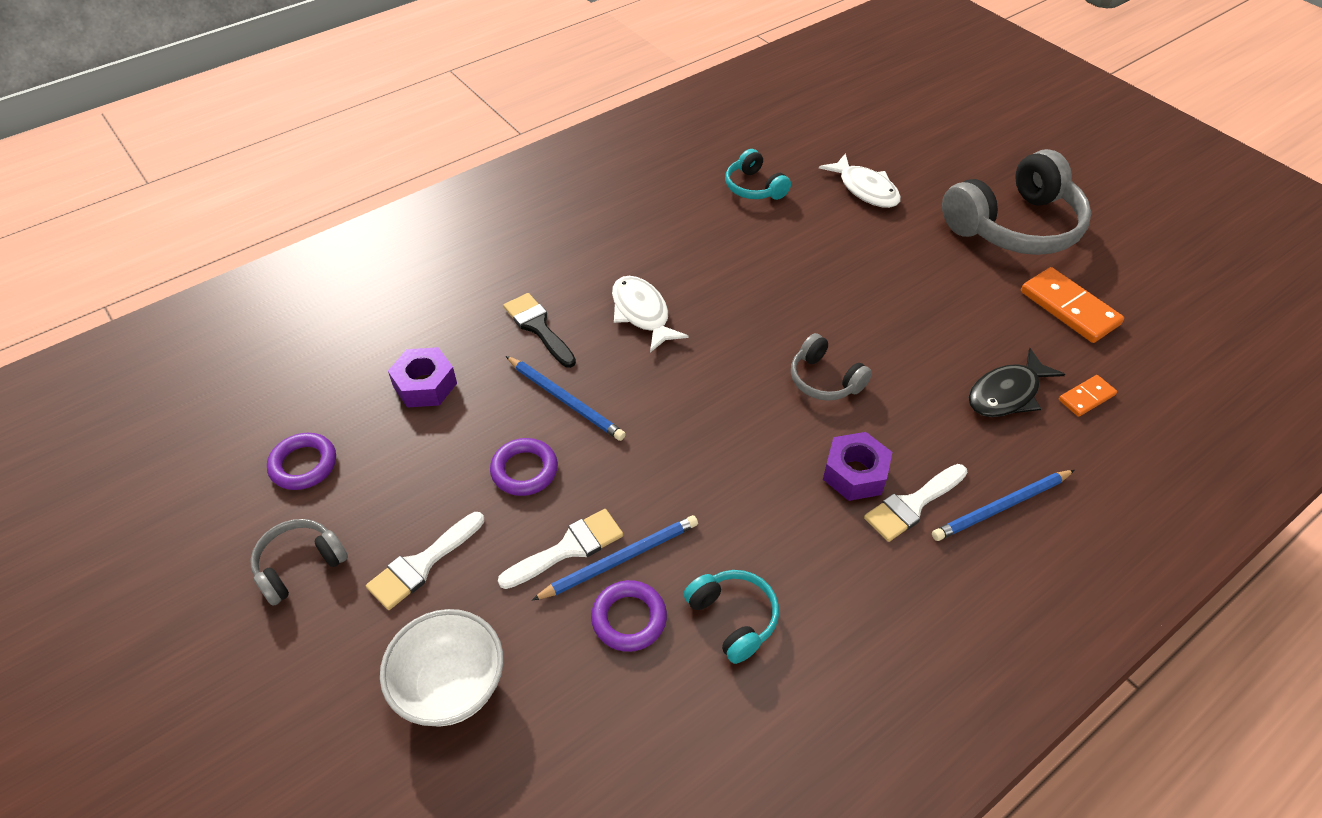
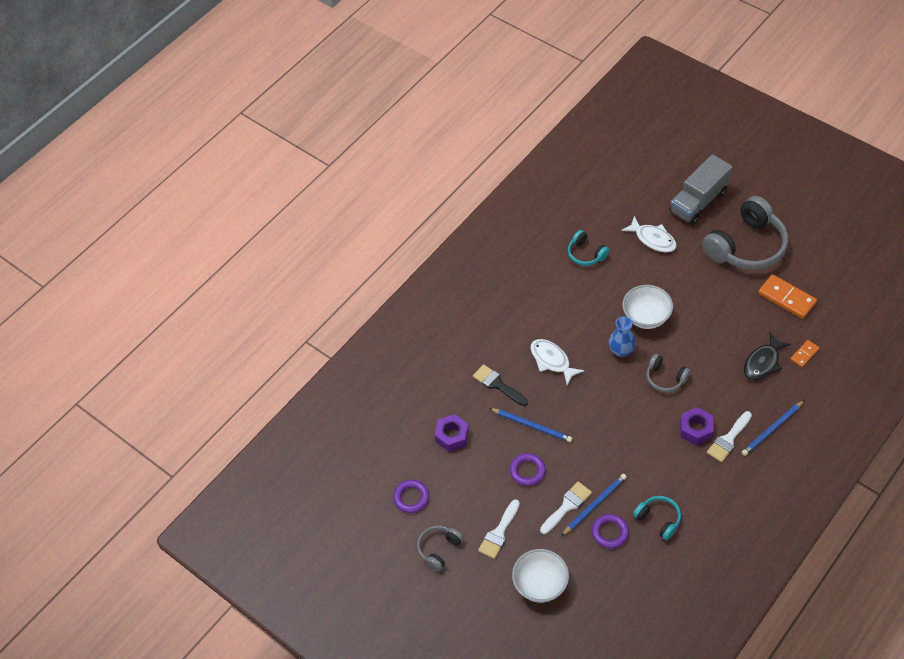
camera: 10 degrees left, 5 degrees up
(762, 323) = (621, 350): none -> blue vase
(820, 286) = (646, 317): none -> white bowl
(951, 158) = (698, 201): none -> grey truck

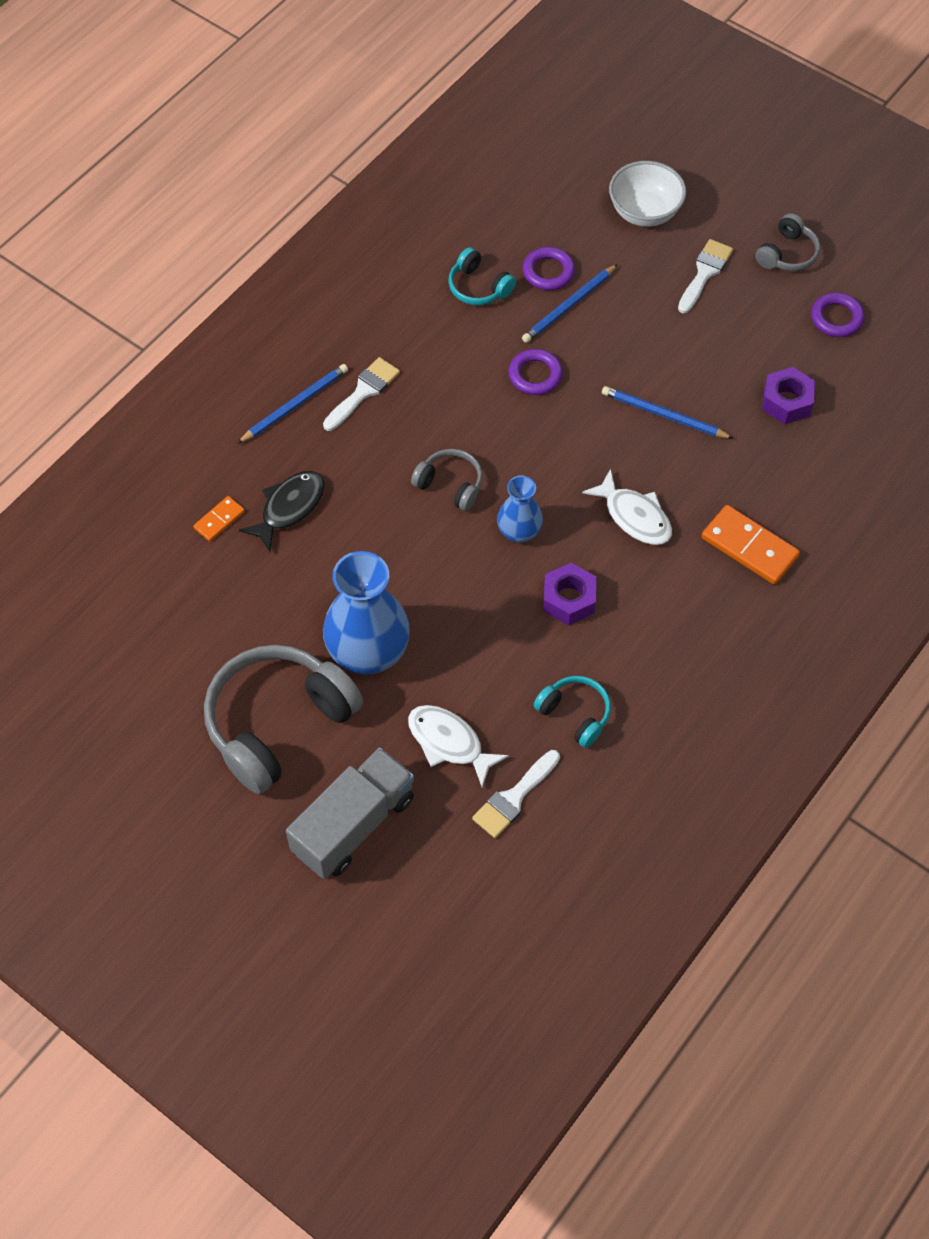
camera: 175 degrees right, 5 degrees up
(497, 384) = (721, 479): black brush -> none
(527, 471) = (668, 351): purple ring -> purple ring (535, 375)
(567, 506) = (608, 305): white brush -> white brush (514, 797)
(646, 317) = (473, 589): white bowl -> none
(695, 429) = (411, 406): purple nut -> purple nut (569, 599)
(702, 282) = (368, 652): none -> blue vase
(786, 298) = (227, 619): orange domino -> orange domino (749, 547)

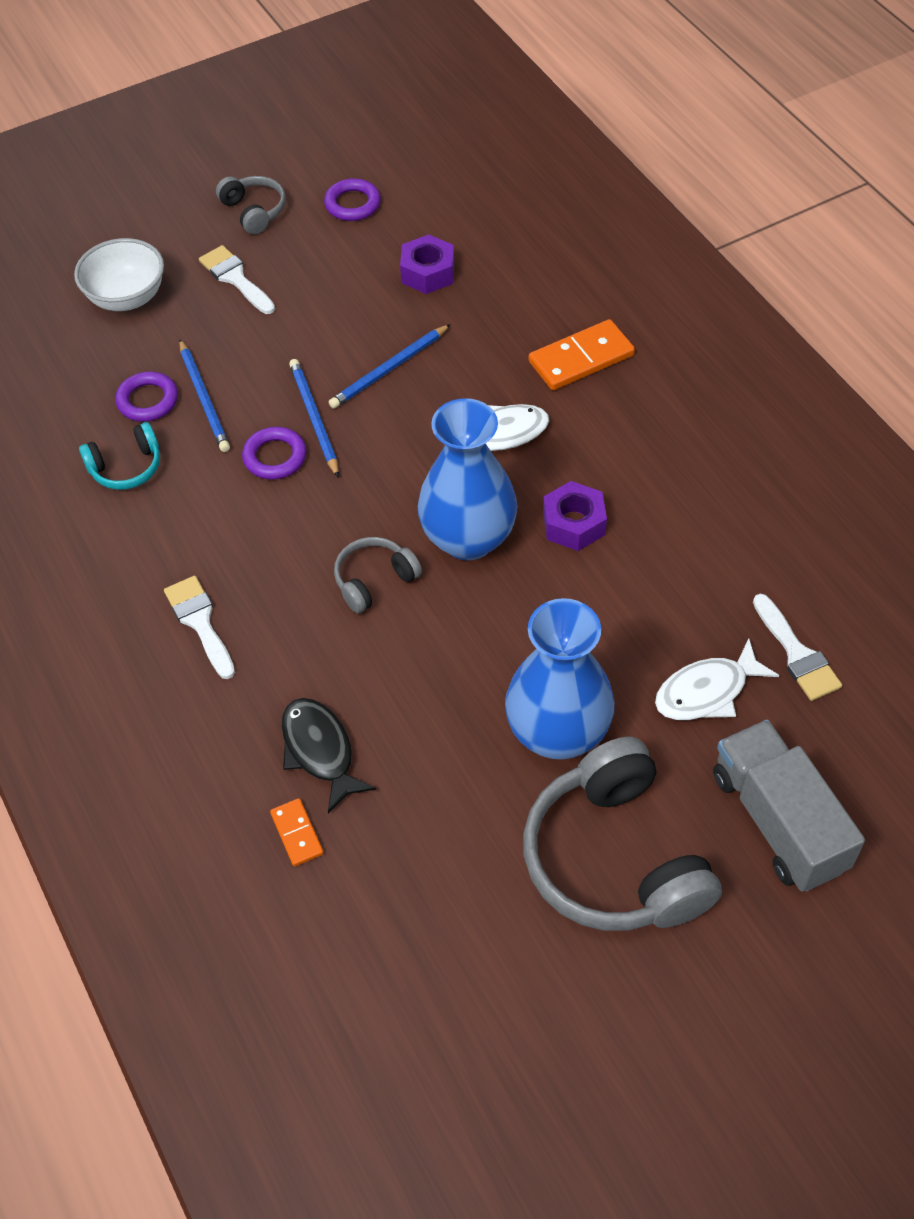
camera: 65 degrees left, 5 degrees down
(295, 405) = (176, 698): blue pencil -> blue pencil (314, 418)
(519, 532) = (468, 538): blue vase -> blue vase, size x1.81
(575, 714) = (715, 566): turquoise headphones -> none

